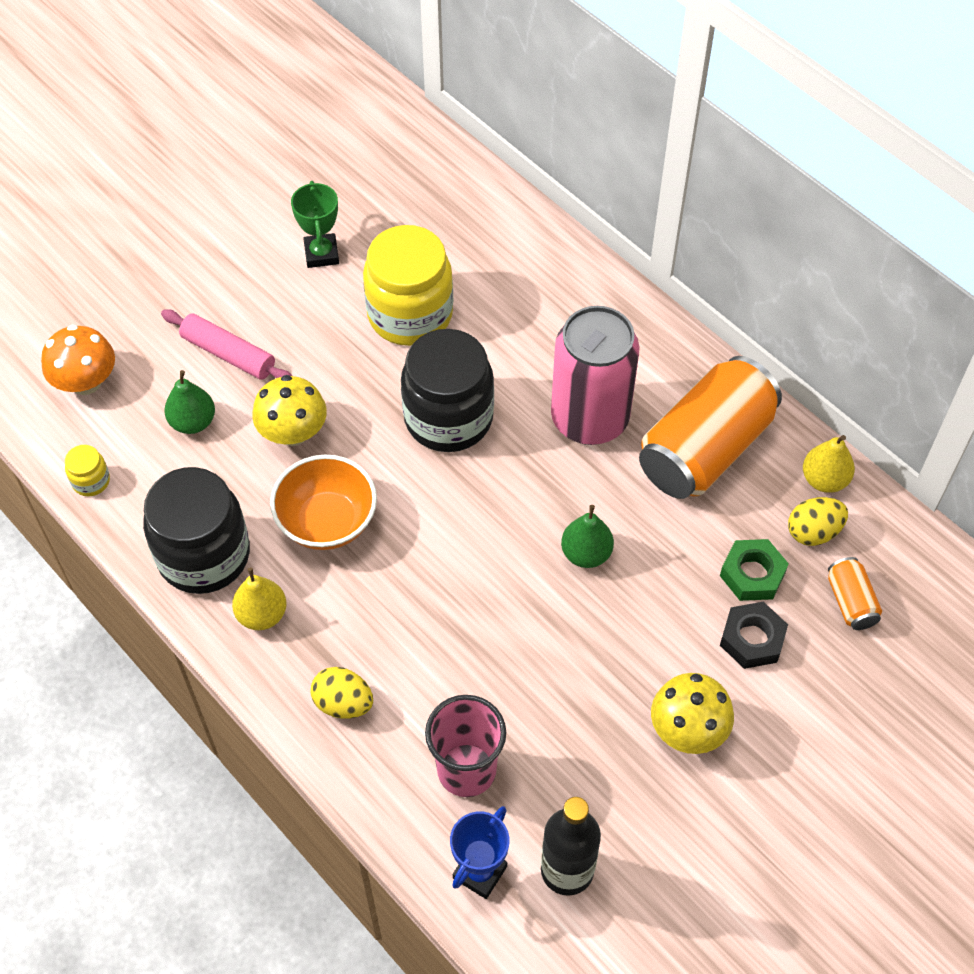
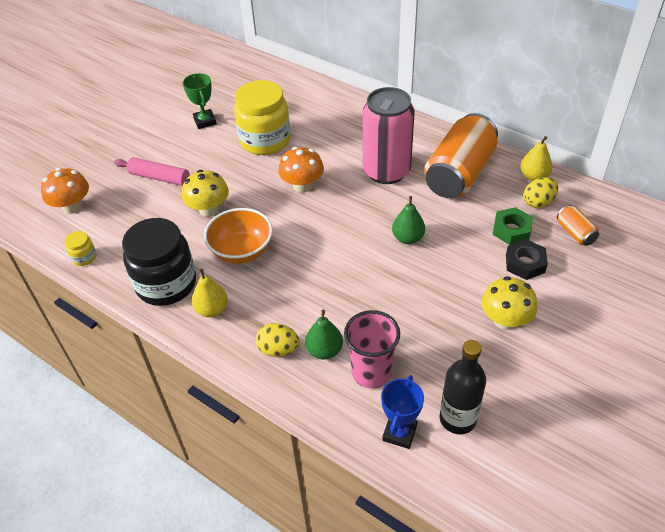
camera: 10 degrees left, 10 degrees down
(193, 422) = (144, 215): green pear -> green pear (324, 350)
(448, 418) = (302, 185): black jar -> orange mushroom

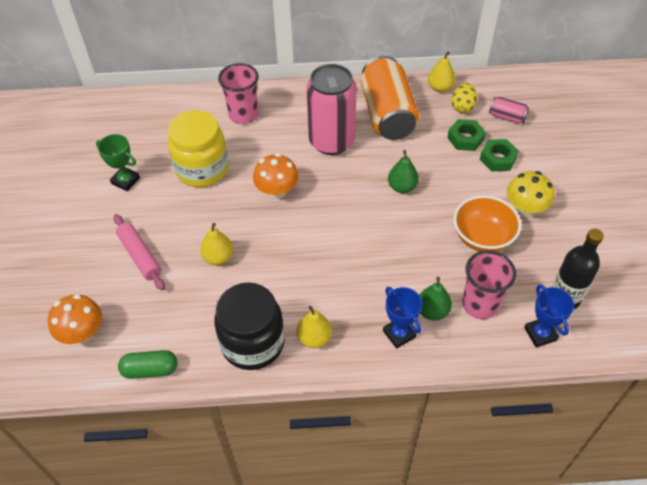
camera: 40 degrees left, 5 degrees up
(84, 257) = (150, 370): yellow jar -> green capsule
(159, 177) = (140, 256): pink rolling pin -> pink rolling pin turned 75 degrees clockwise
(209, 209) = (218, 257): yellow mushroom -> yellow pear
(242, 251) = (286, 276): orange bowl -> orange bowl (482, 238)
(278, 349) = (399, 334): yellow egg -> blue trophy
(337, 117) = (243, 115): none -> pink cup
(525, 263) = (498, 159): black nut -> green nut
(575, 233) = (507, 117): orange can -> pink can

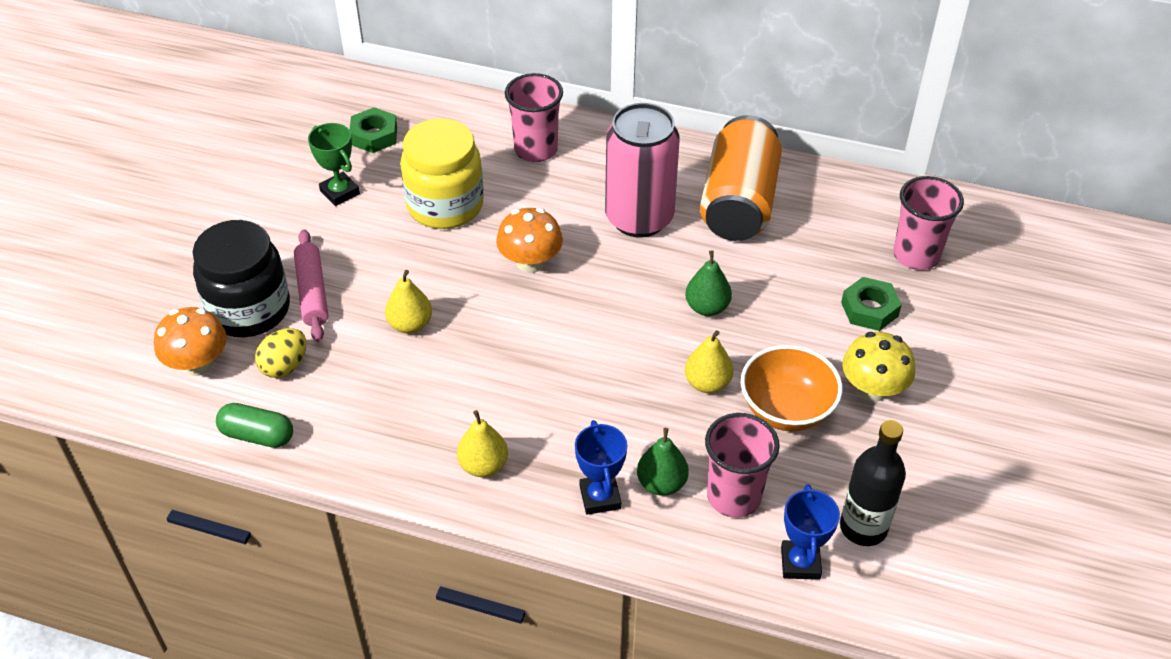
camera: 20 degrees right, 5 degrees down
(253, 343) = (400, 445): black jar -> black jar (249, 309)
(440, 88) = (836, 187): yellow pear -> yellow pear (707, 383)
(462, 107) = (855, 223): yellow egg -> yellow egg (284, 366)
(465, 138) = (836, 268): green nut -> green nut (374, 136)
(507, 117) = (916, 255): pink can -> pink cup

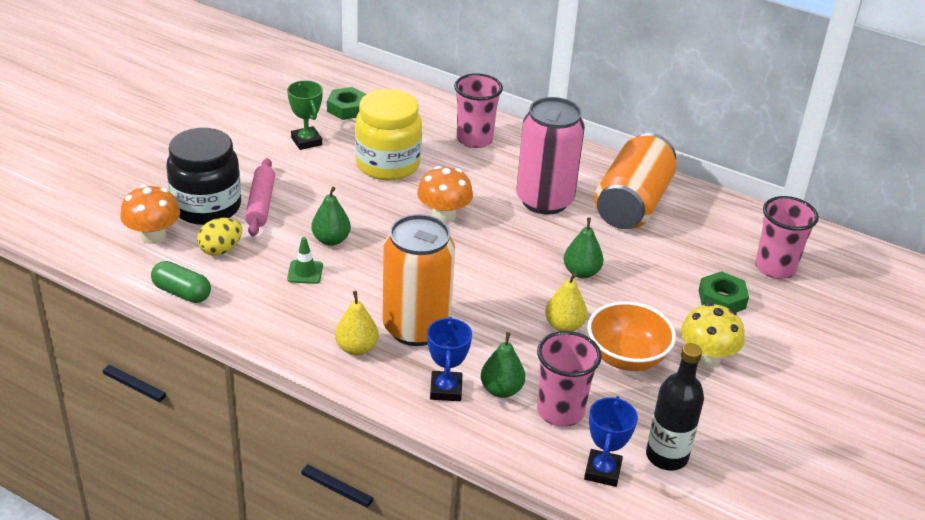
camera: 10 degrees right, 10 degrees down
(393, 375) = (305, 272): none -> green traffic cone
(410, 324) = (331, 240): yellow pear -> green pear
(543, 423) = (416, 328): none -> orange can

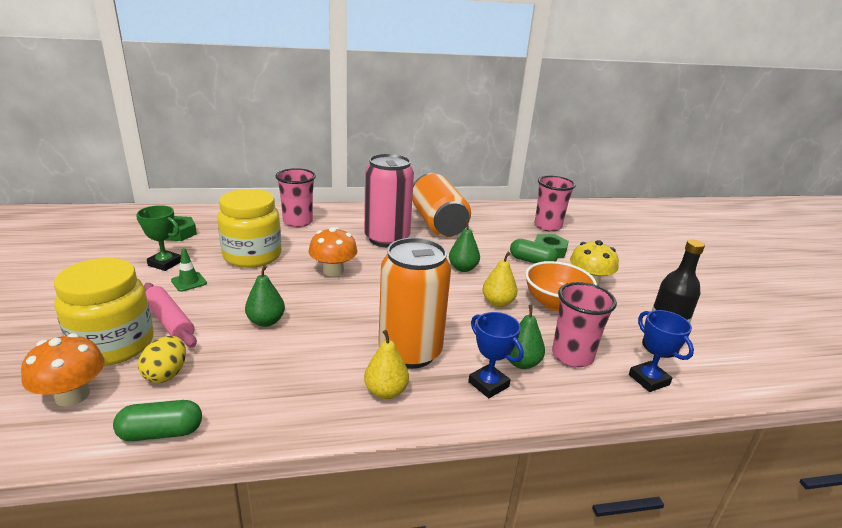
camera: 40 degrees left, 10 degrees down
(207, 207) = (113, 345): black jar -> yellow jar
(305, 272) = (271, 355): green traffic cone -> green traffic cone (189, 282)
(676, 301) = (531, 261): none -> green capsule

